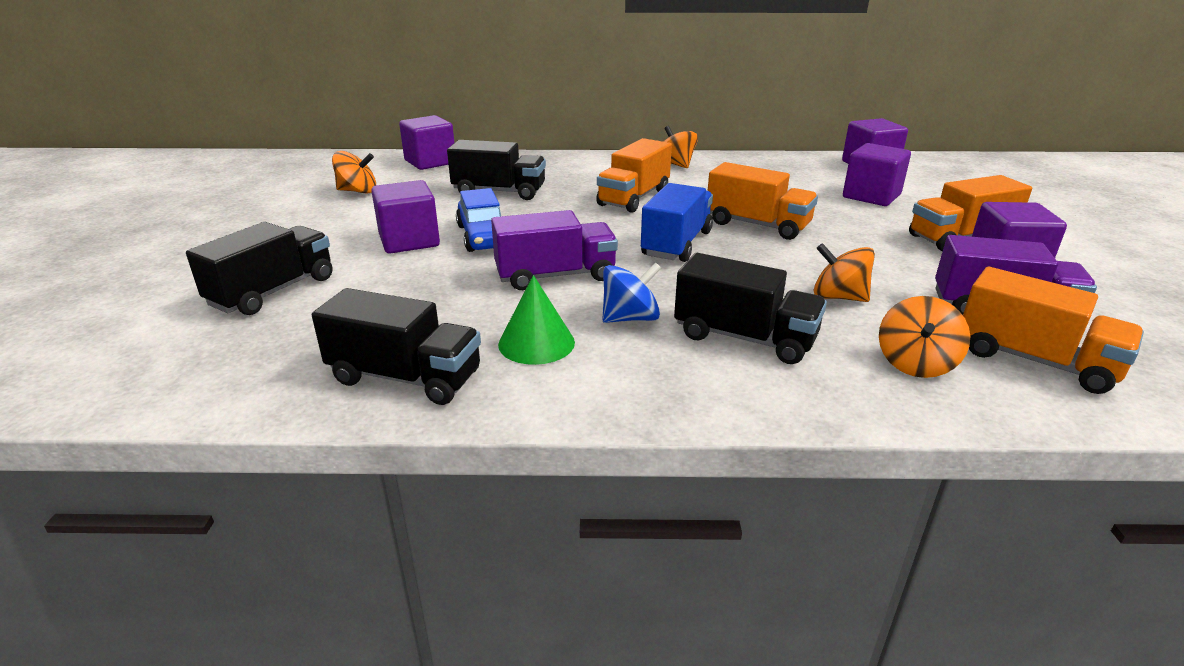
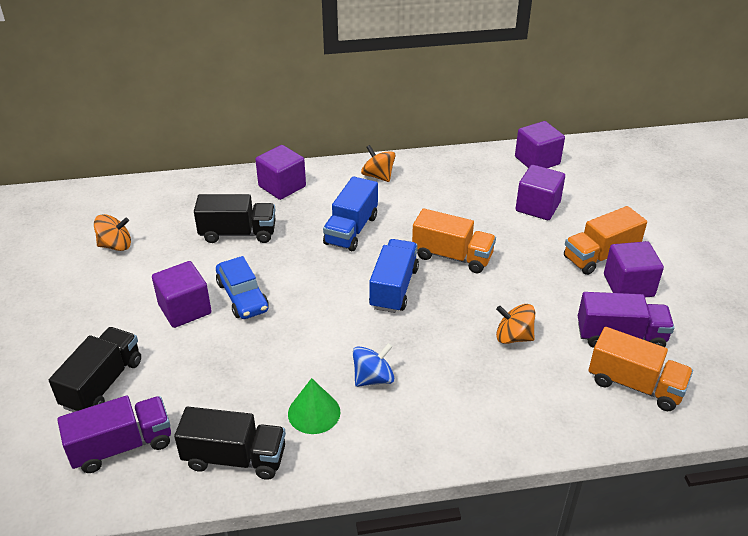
camera: 10 degrees left, 10 degrees up
(430, 162) = (164, 193): purple cube -> purple cube (282, 186)
(555, 276) = (310, 338): purple truck -> purple truck (122, 446)
(634, 198) = (351, 230): orange truck -> blue truck
(744, 338) = (452, 388): black truck -> none
(915, 363) = (562, 398): orange spinning top -> none

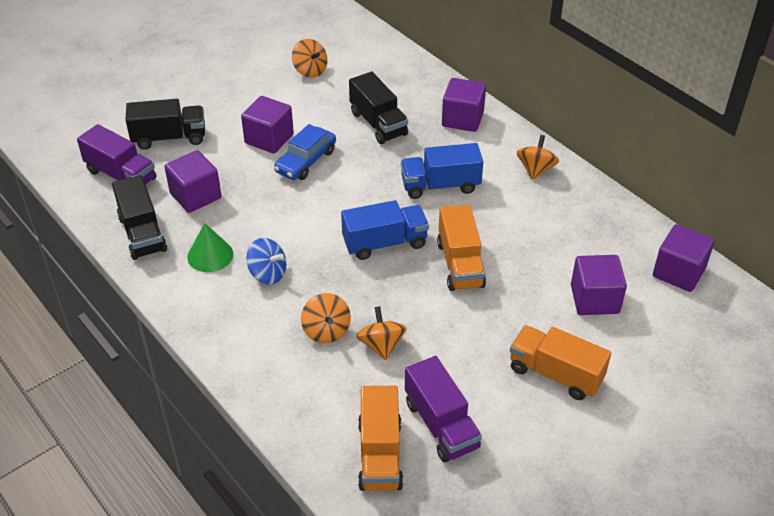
camera: 60 degrees right, 5 degrees up
(474, 365) = (326, 330): none -> orange spinning top
(628, 285) = (525, 410): purple cube -> purple cube (195, 196)

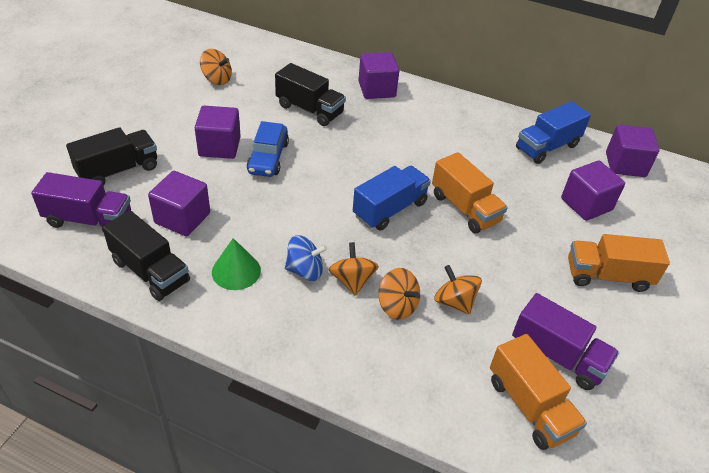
camera: 30 degrees left, 0 degrees up
(440, 185) = (399, 147): blue truck -> blue truck (547, 147)
(535, 169) = (463, 115): orange spinning top -> orange spinning top (352, 281)

